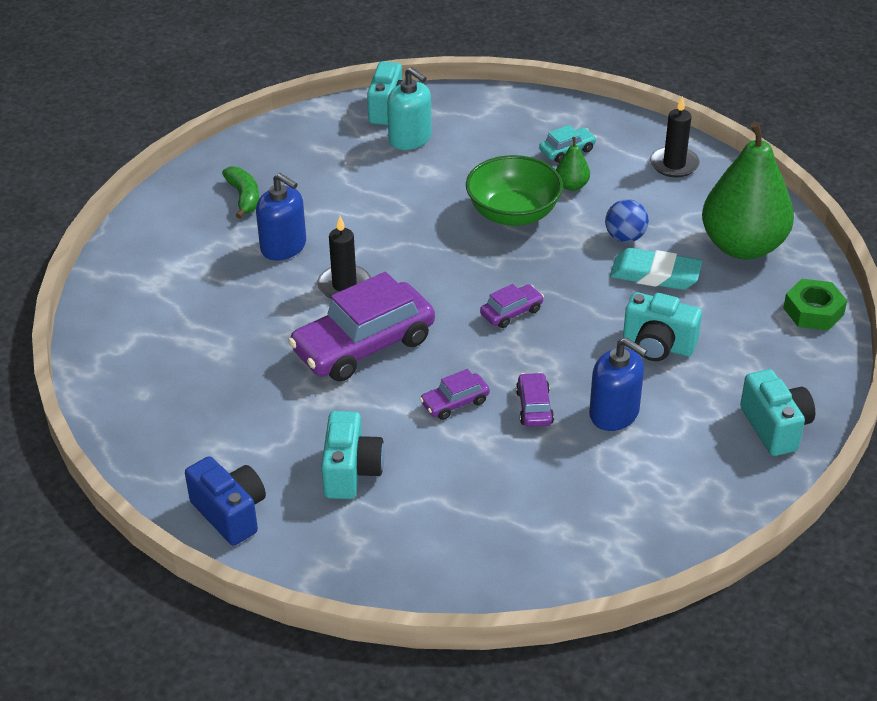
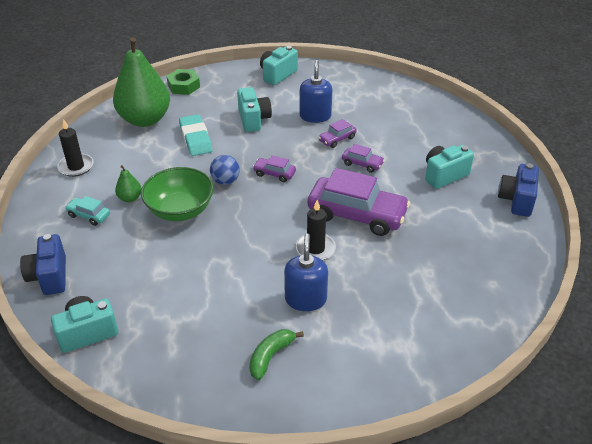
camera: 125 degrees left, 0 degrees up
(410, 139) = (124, 300): turquoise soap dispenser -> none
(491, 106) = (49, 276): none -> blue camera
(625, 237) = (169, 159): blue ball -> blue ball (225, 181)

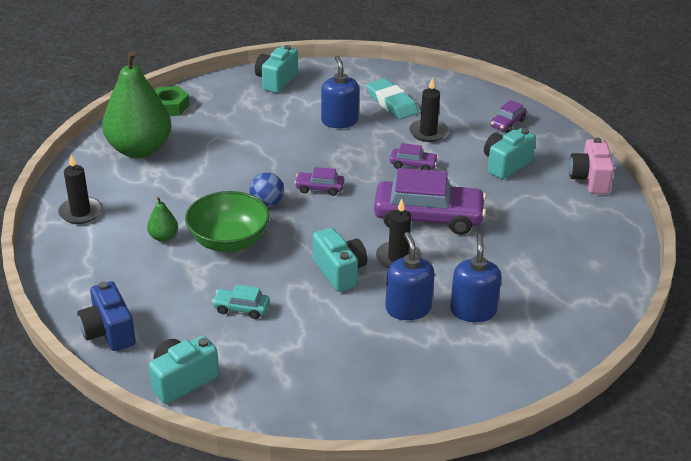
camera: 15 degrees left, 5 degrees down
(89, 215) = (123, 262): turquoise car -> turquoise car (241, 308)
(195, 138) = (211, 163): turquoise eraser -> turquoise eraser (391, 103)
(253, 119) = (270, 134): turquoise camera -> turquoise camera (339, 272)
(270, 356) = (394, 368): green banana -> none
(337, 139) = (374, 143): purple car -> purple car (507, 123)
(363, 311) = (473, 310): none -> blue soap dispenser
(386, 136) = (428, 132): none -> black candle
(516, 200) = (589, 179): blue camera -> pink camera

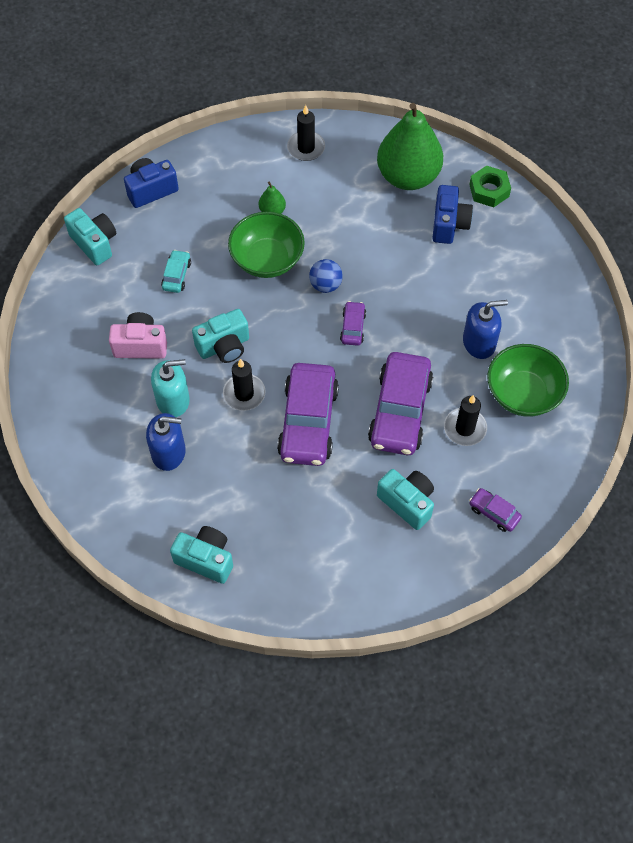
camera: 90 degrees right, 25 degrees up
(204, 129) = (449, 224): none -> blue camera
(276, 81) = (555, 280): turquoise camera -> turquoise camera (206, 559)
(391, 103) = (523, 393): turquoise eraser -> green bowl
(408, 308) = (173, 400): blue soap dispenser -> turquoise soap dispenser
(413, 165) = (400, 411): purple car -> purple car, size x2.19
(589, 179) = (385, 587): pink camera -> pink camera (141, 345)

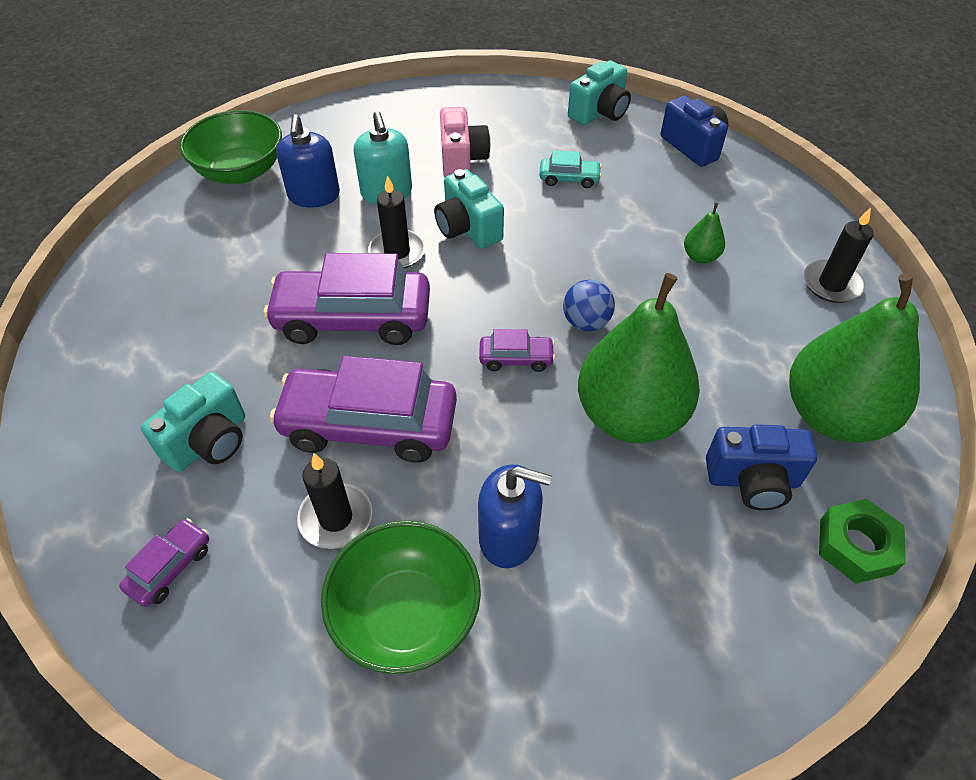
camera: 85 degrees right, 10 degrees down
(206, 559) = (165, 238): turquoise camera -> none
(267, 259) = (615, 258): green bowl -> green bowl (241, 171)
(402, 273) = (630, 416): none -> green pear
(479, 342) = (509, 536): blue soap dispenser -> blue soap dispenser turned 60 degrees counterclockwise

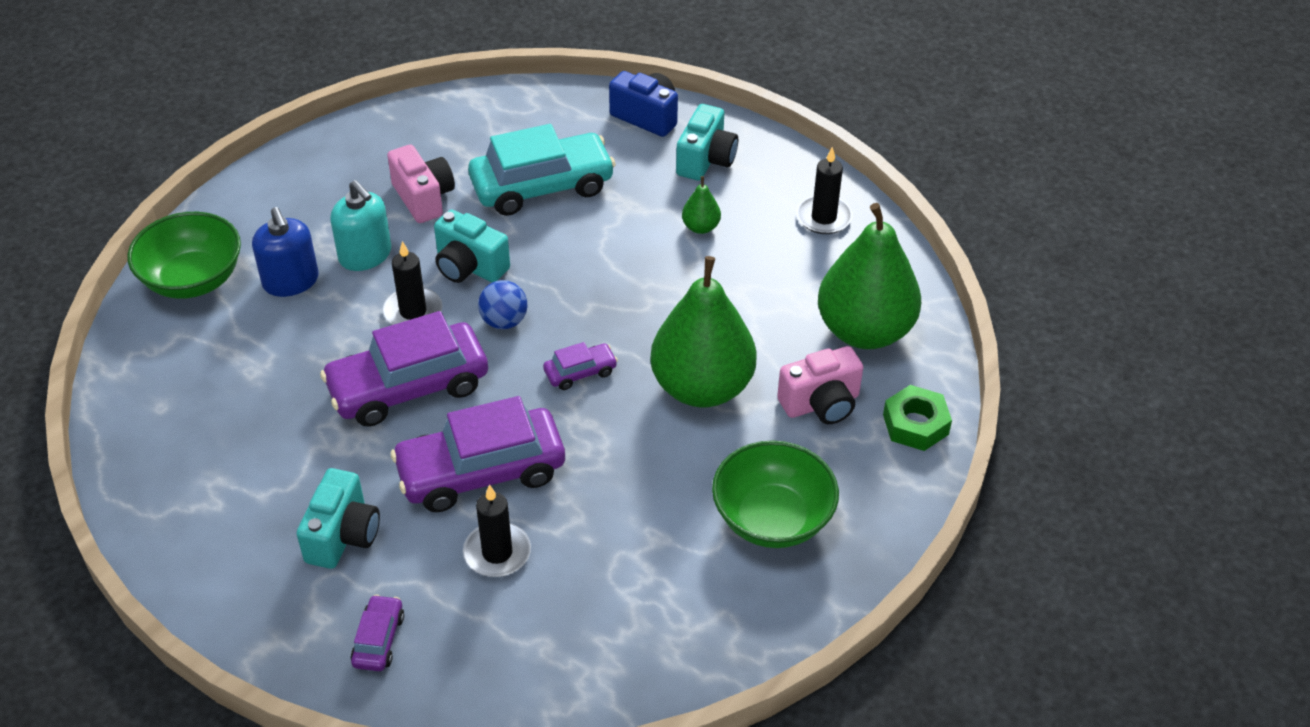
camera: 25 degrees left, 5 degrees down
(406, 614) = (597, 598): green bowl -> green bowl (772, 519)
(509, 536) = (648, 514): blue soap dispenser -> none
(569, 178) = (542, 186): turquoise car -> turquoise car, size x2.19
(586, 322) = (626, 320): blue ball -> blue ball (504, 321)
(599, 112) = (537, 105): turquoise camera -> turquoise camera (706, 160)
(752, 481) = (821, 404): blue camera -> pink camera

